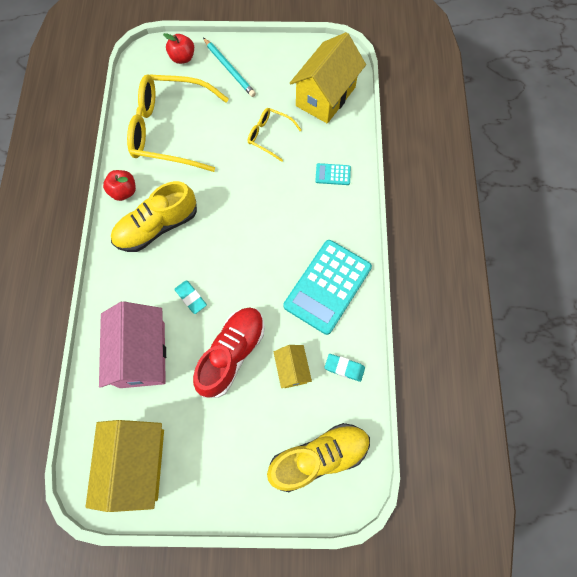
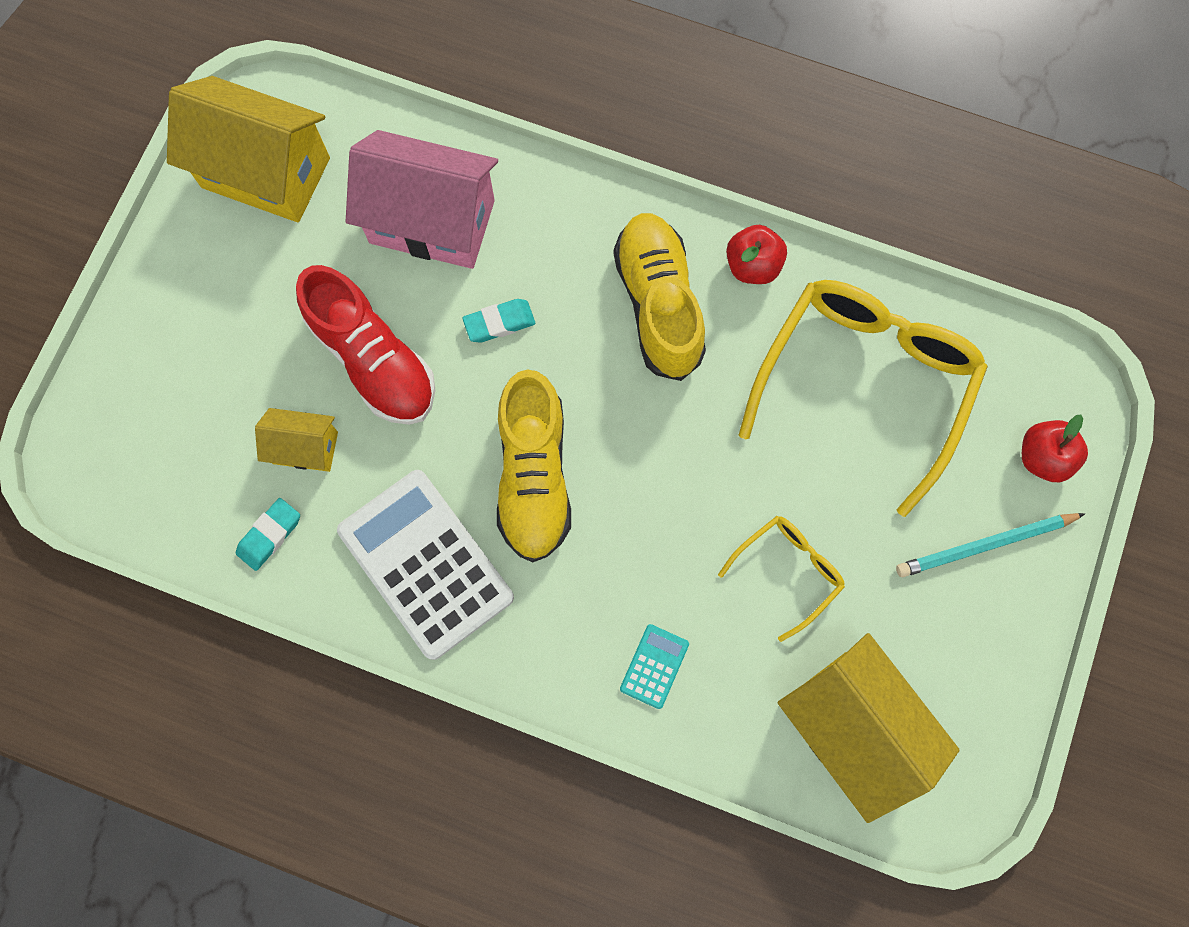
camera: 110 degrees right, 5 degrees up
(319, 457) = (151, 439): yellow shoe -> yellow shoe (534, 475)
(327, 286) = (426, 563): turquoise calculator -> white calculator

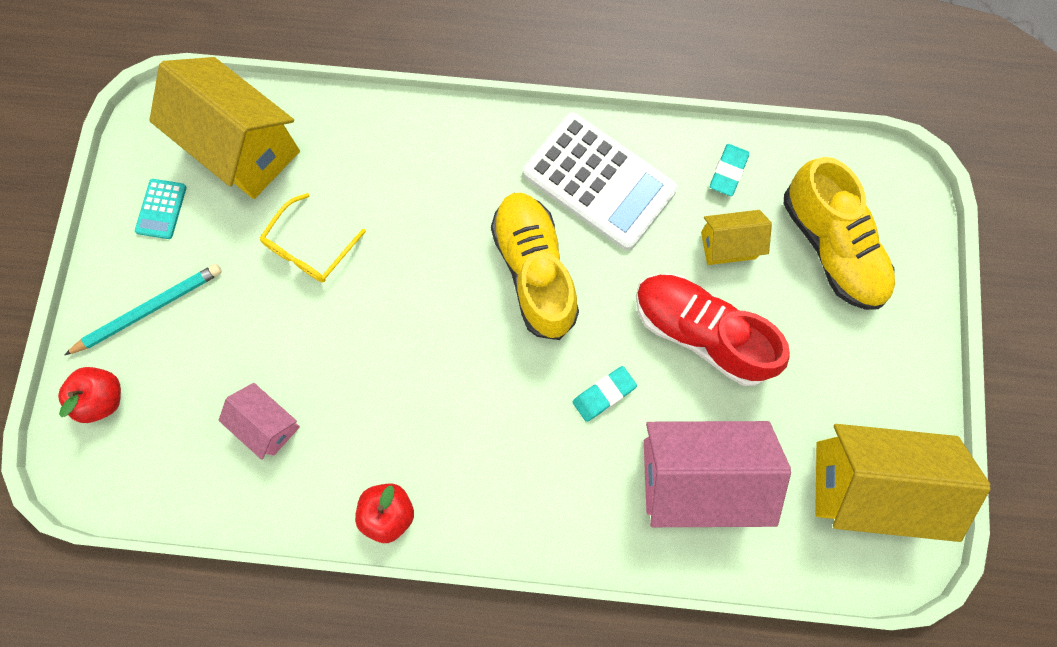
camera: 165 degrees right, 0 degrees up
(654, 666) = (401, 153): turquoise calculator -> turquoise calculator (161, 209)
(658, 304) = (467, 450): yellow shoe -> yellow shoe (831, 247)
(864, 383) = (268, 424): yellow glasses -> pink house

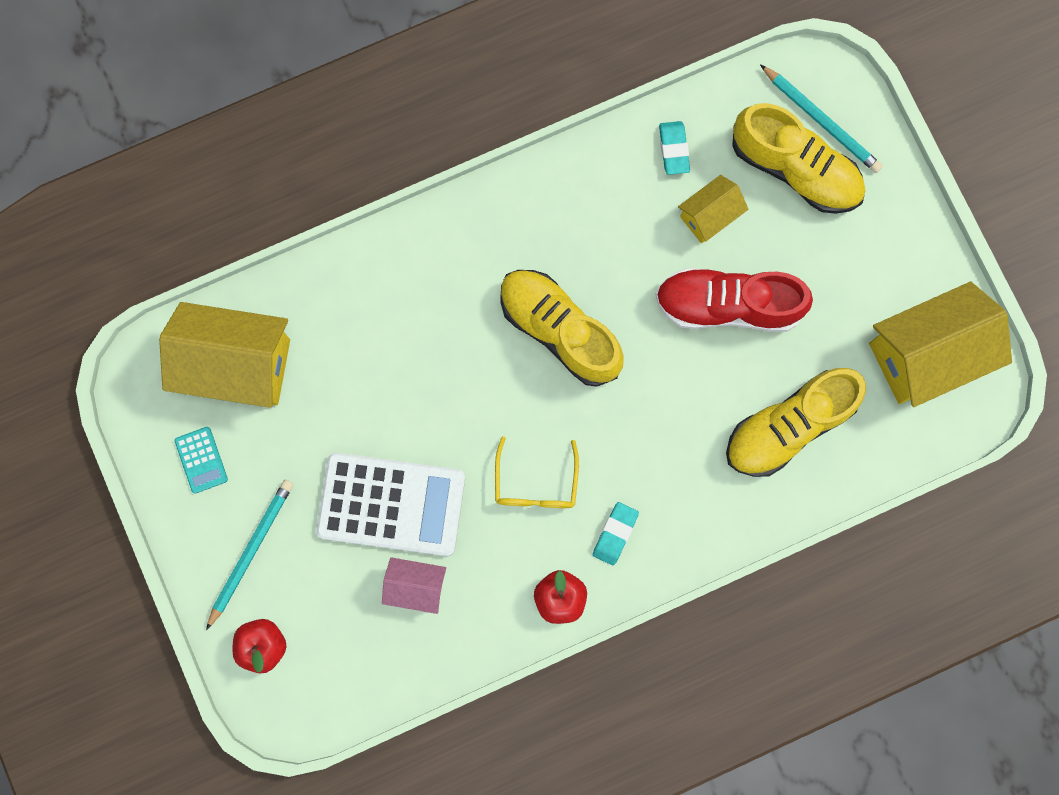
camera: 30 degrees left, 5 degrees up
(310, 248) = (355, 419): yellow glasses -> yellow glasses (536, 483)
(599, 182) = (568, 220): white calculator -> white calculator (391, 504)
(604, 394) = (677, 402): turquoise eraser -> turquoise eraser (615, 534)
(696, 476) = (789, 426): pink house -> yellow shoe
(878, 218) = (821, 121): none -> turquoise pencil

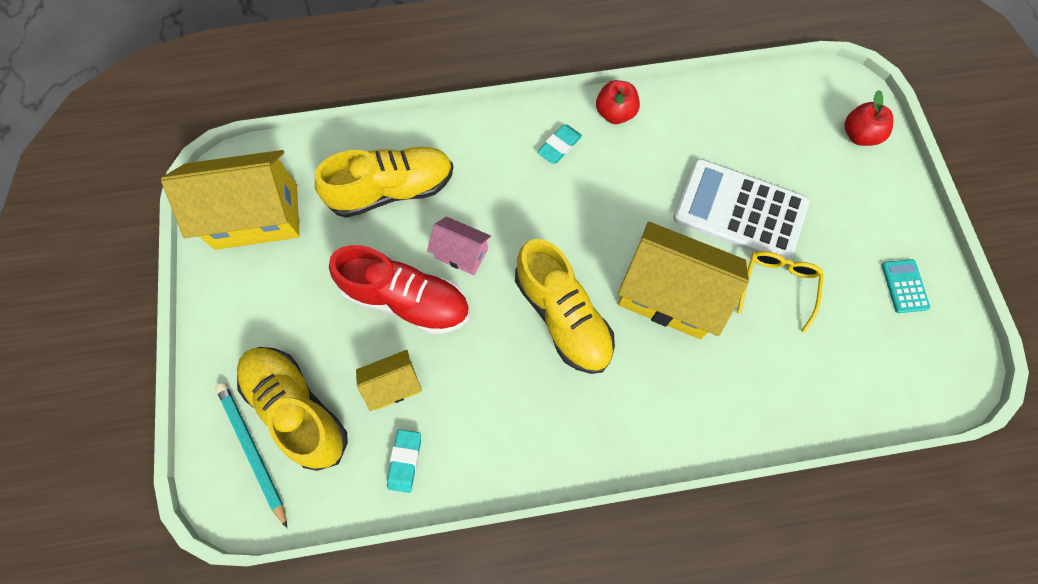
camera: 165 degrees left, 10 degrees down
(237, 365) = (866, 361): yellow house -> yellow house (669, 295)
(250, 551) = (864, 204): turquoise pencil -> none
(416, 586) = (728, 147): pink house -> pink house (461, 253)
(536, 483) = (614, 198): yellow glasses -> yellow glasses (777, 286)

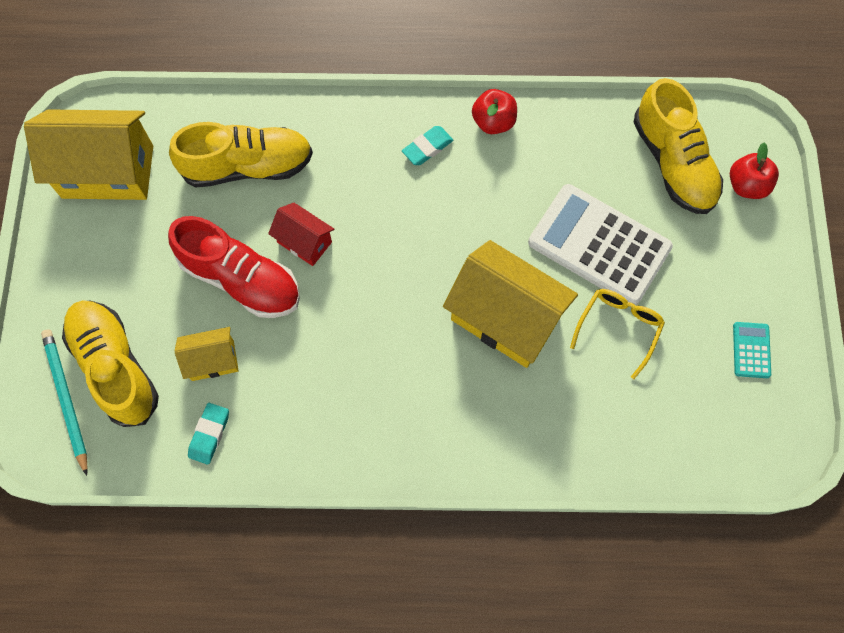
camera: 10 degrees right, 0 degrees up
(461, 253) = (304, 242): pink house -> red house
(563, 316) = (393, 321): yellow shoe -> yellow shoe (673, 163)

